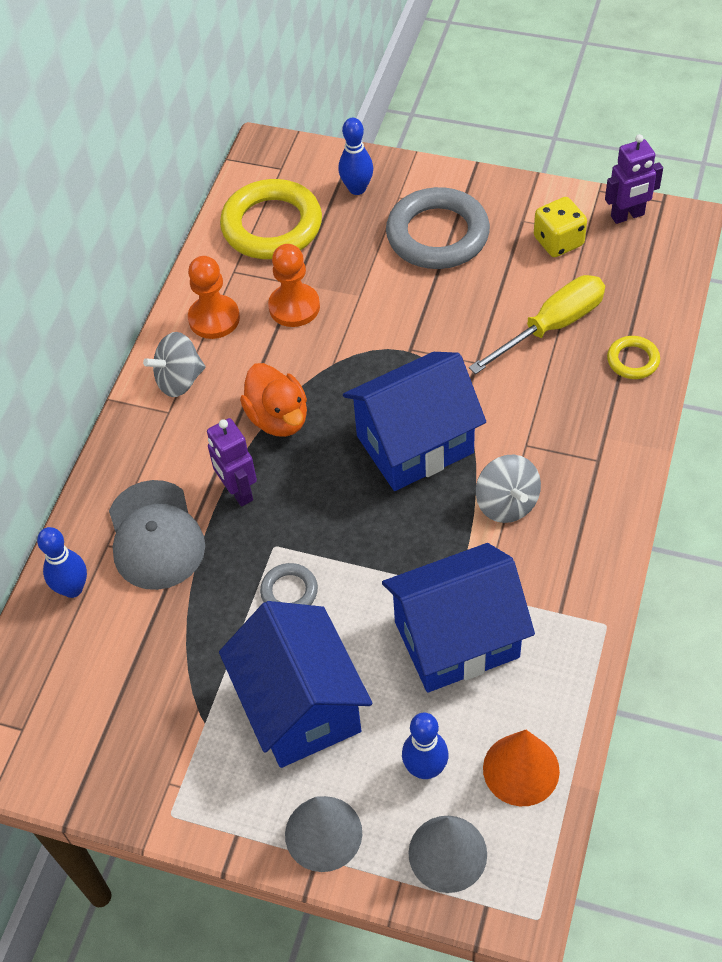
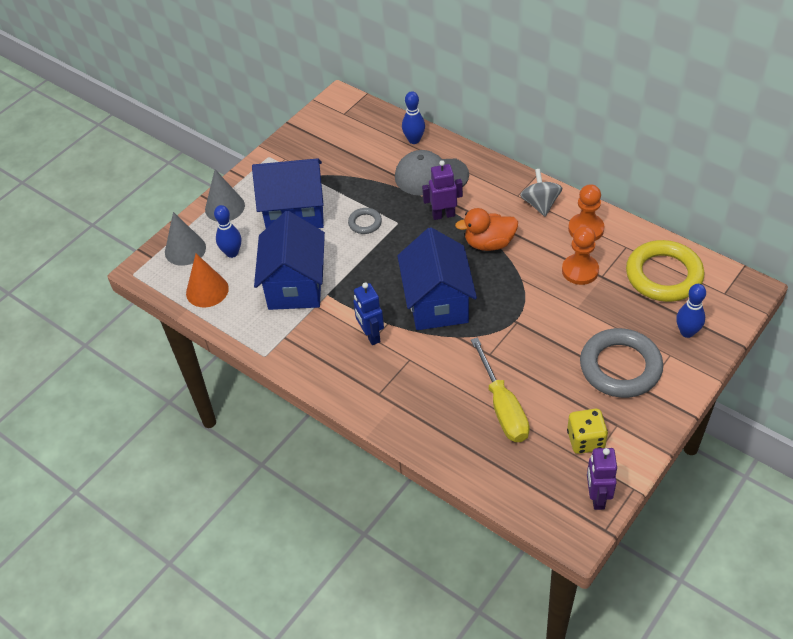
camera: 110 degrees right, 5 degrees down
(507, 503) = (371, 335): grey spinning top -> blue robot
(633, 360) = (451, 444): yellow ring -> none

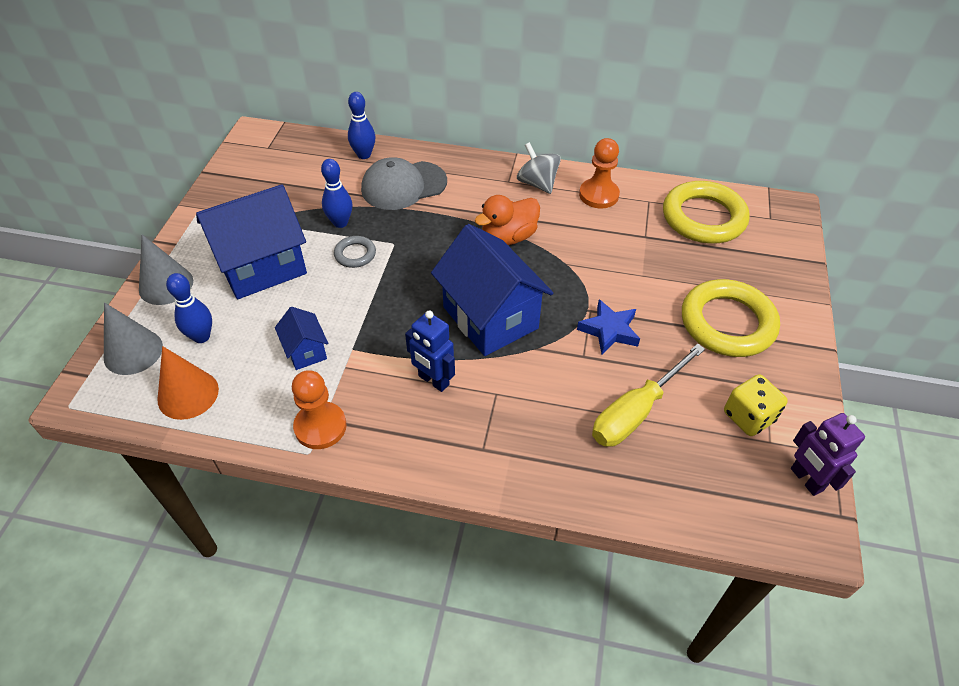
camera: 30 degrees left, 0 degrees up
(295, 285) = (305, 351): blue house -> blue house, size x0.48
(443, 215) = (441, 221): purple robot -> none
(502, 407) = (636, 411): yellow screwdriver -> yellow screwdriver turned 90 degrees clockwise
(521, 342) = (609, 330): none -> blue star
(580, 270) = (620, 237): orange pawn -> orange pawn (320, 427)
(620, 367) = (727, 323): grey ring -> yellow ring
(687, 332) = (764, 266): blue bowling pin -> blue bowling pin (340, 223)

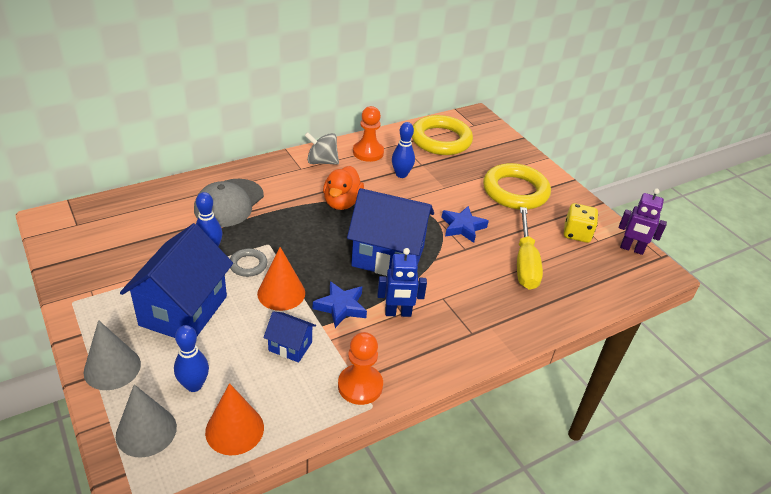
camera: 45 degrees left, 10 degrees down
(353, 297) = (281, 293): none -> orange cone
(364, 155) = (171, 195): blue bowling pin -> blue bowling pin (401, 174)
(388, 342) = (341, 307): none -> blue star

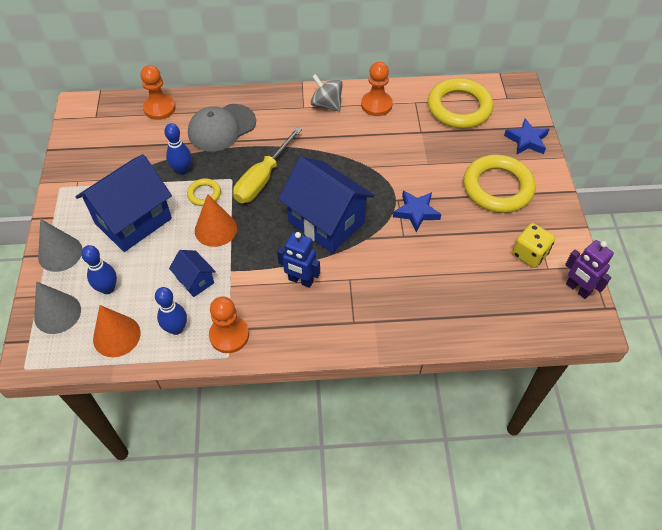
camera: 30 degrees right, 15 degrees up
(149, 201) = (159, 108): none -> orange pawn
(248, 265) = (204, 194): grey ring -> yellow ring
(341, 307) = (256, 258): blue star -> blue star (526, 140)
(342, 202) = (319, 154): orange duck -> none
(401, 174) = (393, 138): blue bowling pin -> blue bowling pin (176, 328)
(525, 262) = (452, 269): yellow screwdriver -> yellow screwdriver (263, 179)

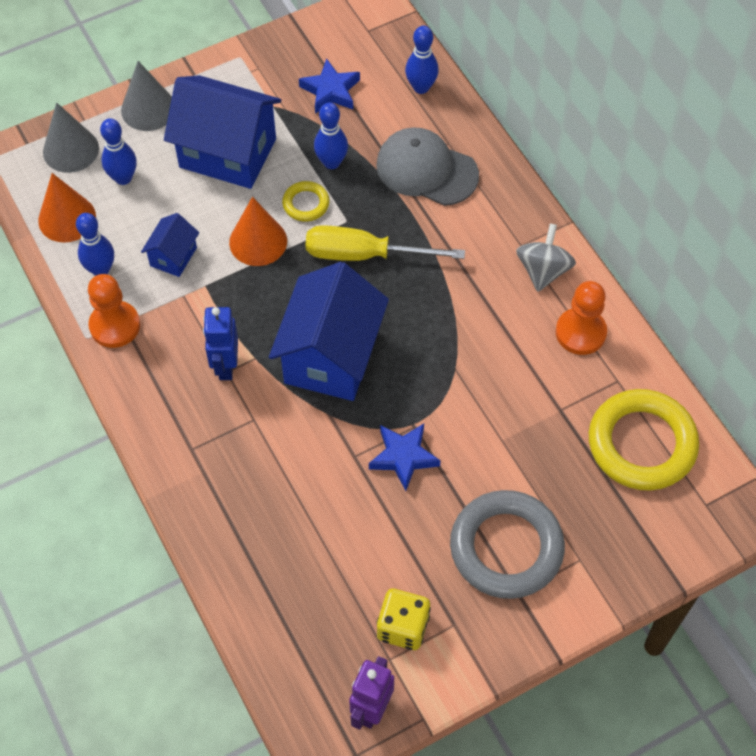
camera: 65 degrees right, 5 degrees up
(159, 108) = (421, 87): orange pawn -> blue bowling pin
(497, 187) = (506, 548): yellow ring -> grey ring
(526, 140) = (627, 560): blue star -> blue star (330, 91)

